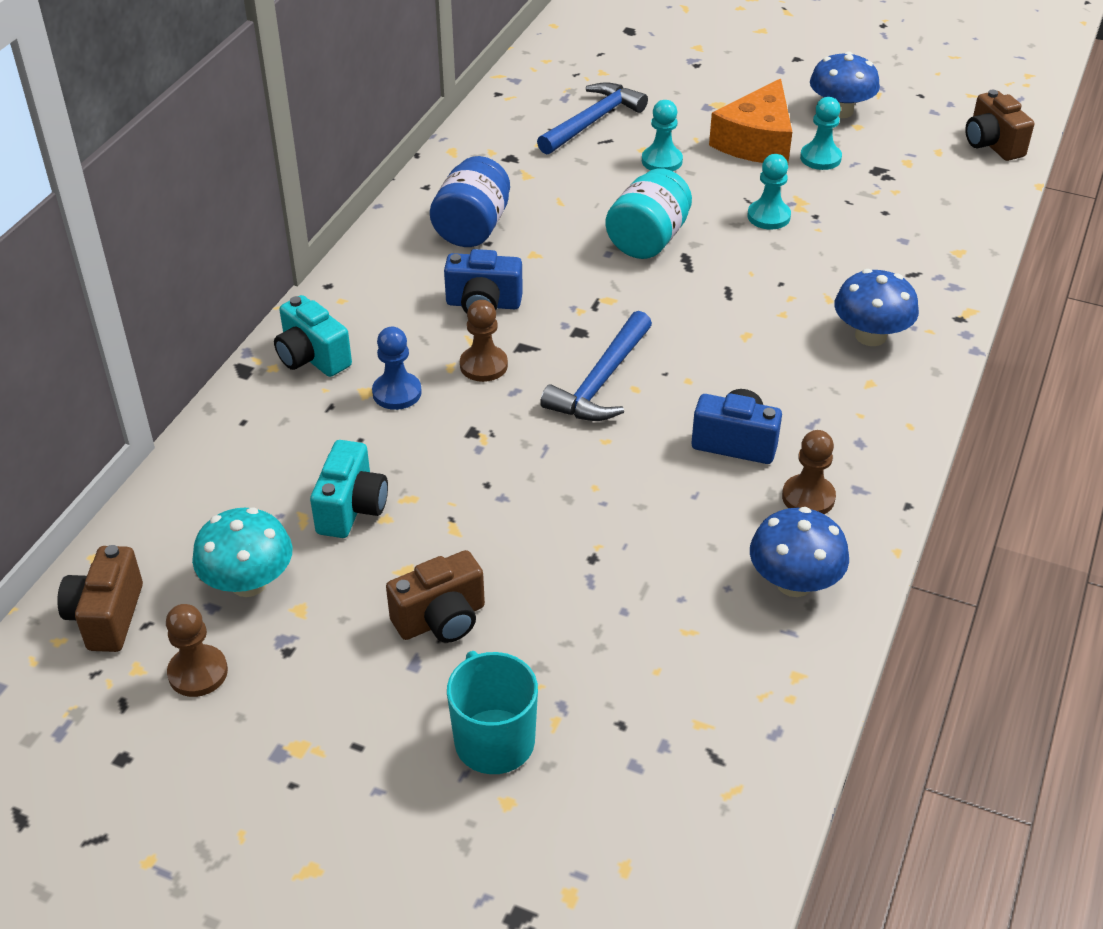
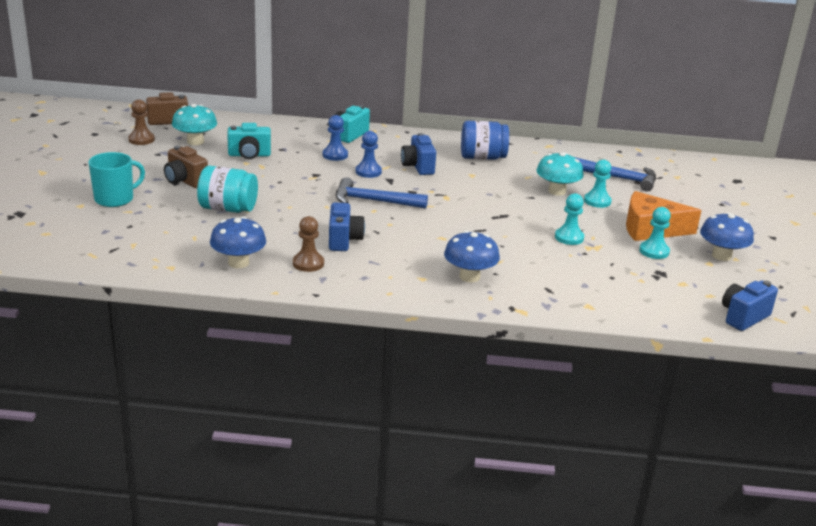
camera: 70 degrees right, 15 degrees down
(483, 365) = (368, 172): brown pawn -> blue pawn
(619, 187) = (557, 191): none -> turquoise mushroom
(648, 240) = (512, 203): turquoise jar -> turquoise jar (228, 209)
(992, 144) = (743, 317): brown camera -> blue camera

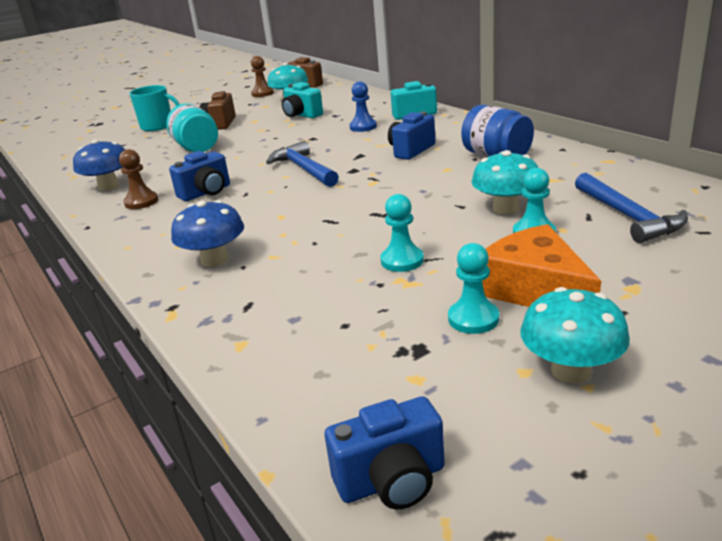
camera: 55 degrees right, 0 degrees up
(368, 172) = (357, 145): blue pawn -> none
(721, 256) = (571, 370): blue mushroom -> turquoise mushroom
(743, 317) = (392, 481): blue camera -> blue camera turned 150 degrees clockwise

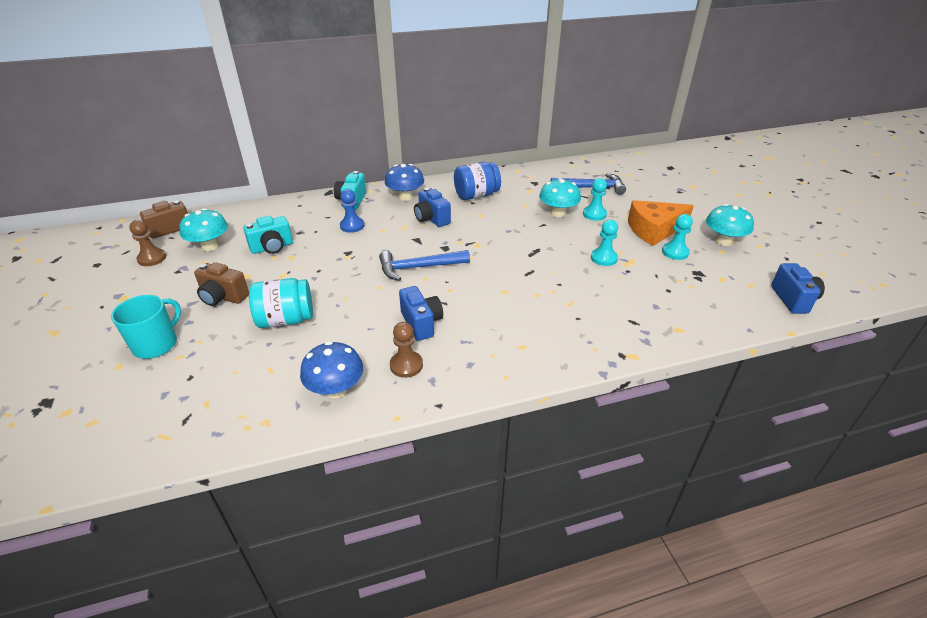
camera: 75 degrees left, 10 degrees up
(214, 260) = (560, 330): blue mushroom -> blue mushroom (405, 197)

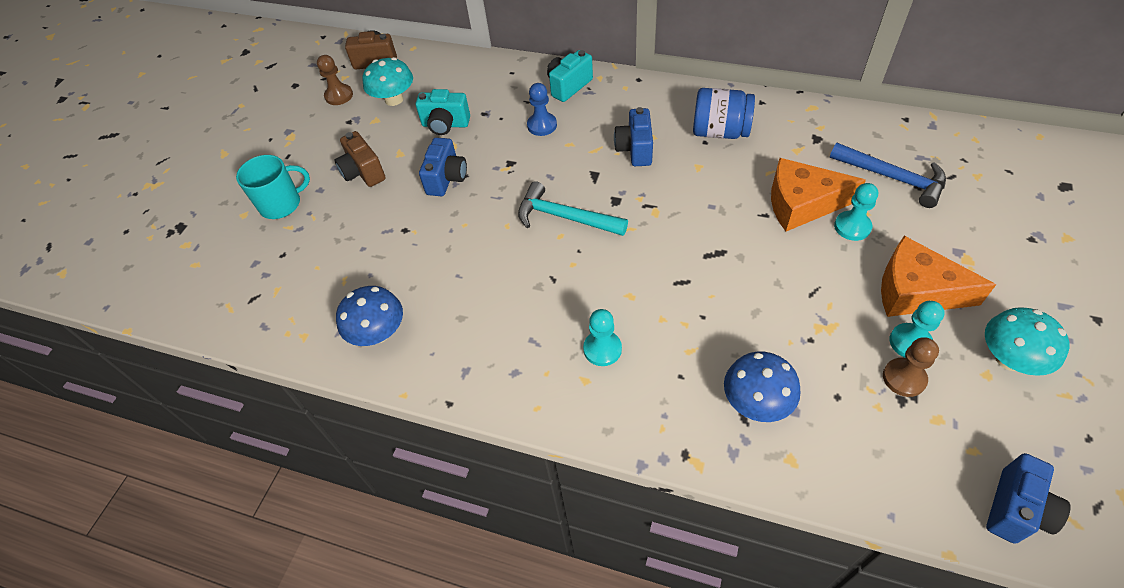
camera: 40 degrees right, 15 degrees up
(286, 319) = (395, 226): turquoise jar -> none
(405, 197) = (632, 102): blue mushroom -> blue mushroom (756, 402)
(406, 365) = (456, 339): brown pawn -> brown pawn (904, 378)
(419, 267) = (565, 217): blue hammer -> turquoise hammer
(421, 323) = (509, 295): blue camera -> blue camera (446, 179)
(557, 213) = (801, 204): turquoise mushroom -> orange cheese
(603, 258) = (796, 304): turquoise pawn -> turquoise pawn (602, 349)

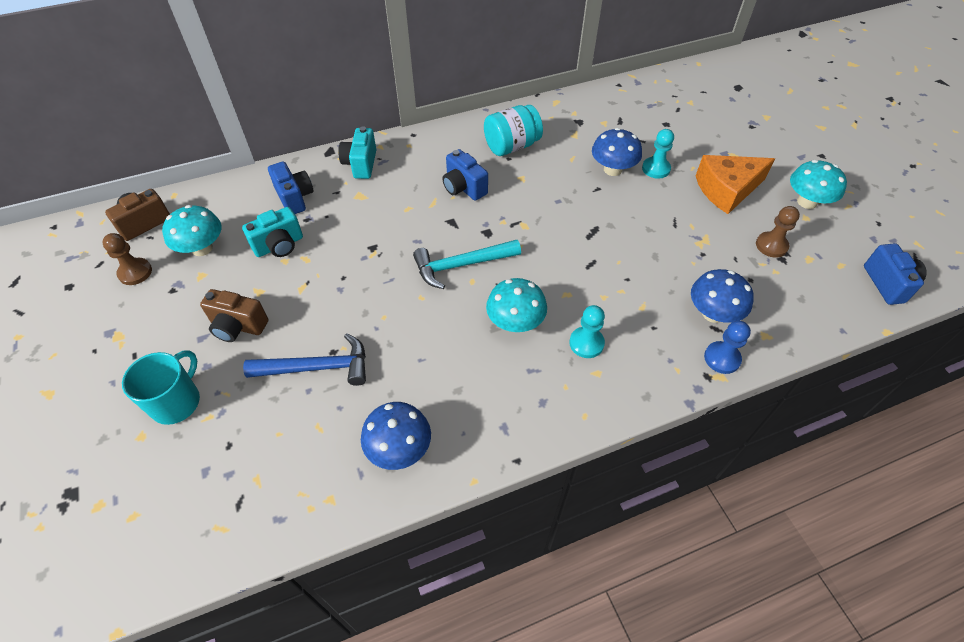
camera: 45 degrees left, 0 degrees up
(446, 179) = (328, 289): blue camera -> blue camera (294, 198)
(542, 125) = (369, 205): blue pawn -> blue pawn (722, 358)
(560, 292) = (515, 322): none -> turquoise mushroom
(720, 131) = (512, 146): blue jar -> turquoise jar
(801, 204) = (612, 169): orange cheese -> blue mushroom
(892, 178) = (647, 126): blue hammer -> blue hammer (317, 367)
(910, 342) = (754, 222): turquoise pawn -> none

